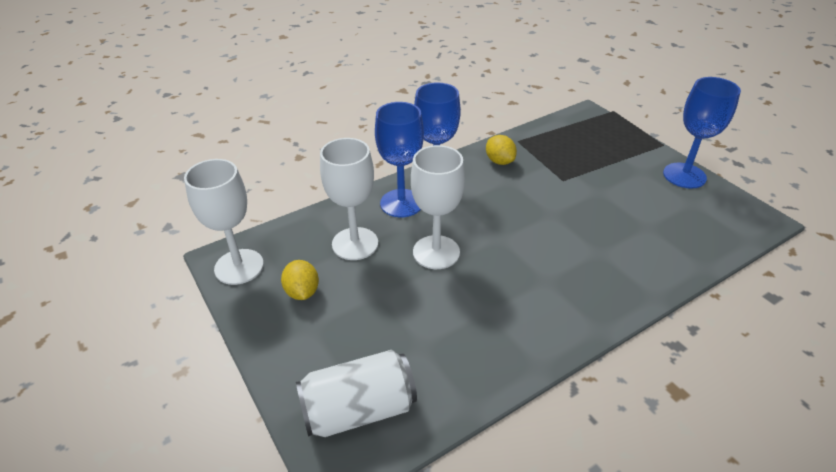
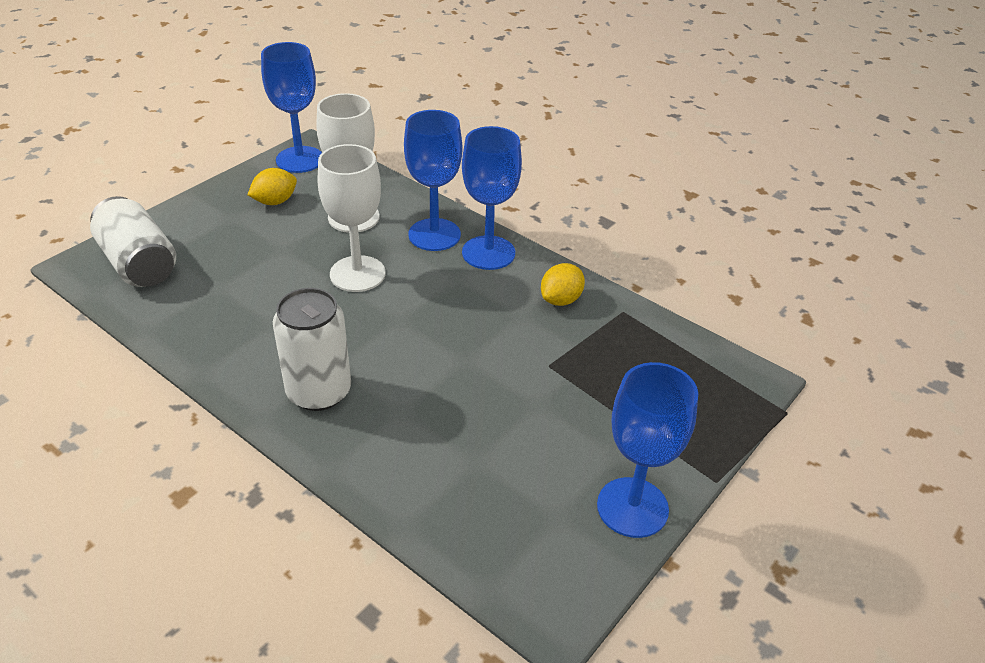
camera: 70 degrees right, 0 degrees up
(239, 267) = (300, 159): white goblet -> blue goblet
(574, 292) = (319, 392): none -> white can

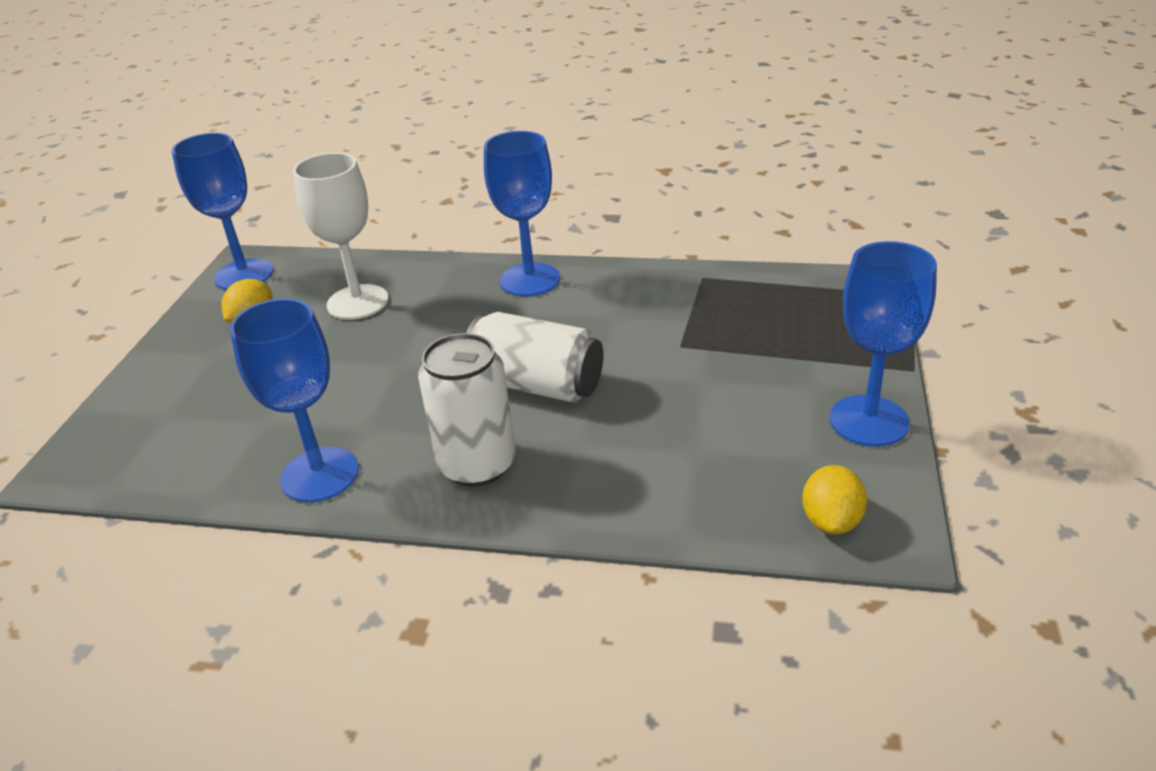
camera: 25 degrees left, 5 degrees down
(139, 263) = (141, 439): white can -> white can (536, 385)
(357, 274) = (413, 348): white goblet -> none
(434, 235) = (460, 285): blue goblet -> blue goblet (320, 474)
(561, 300) = (638, 290): yellow lemon -> yellow lemon (831, 521)

